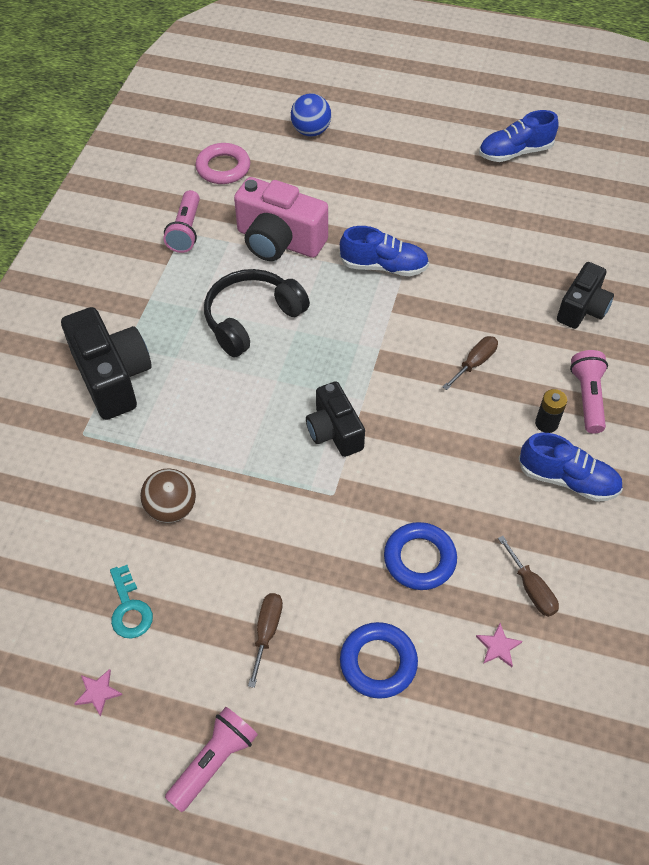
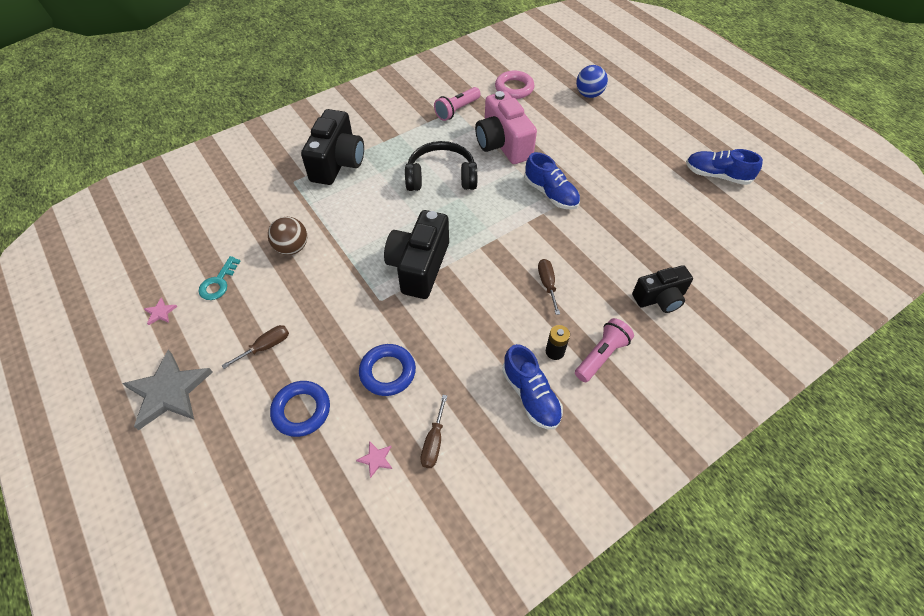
camera: 40 degrees right, 0 degrees up
(214, 761) = (169, 391): pink flashlight -> grey star
(334, 431) = (419, 266): black camera -> black camera, size x1.55
(475, 363) = (547, 284): brown screwdriver -> brown screwdriver turned 90 degrees counterclockwise

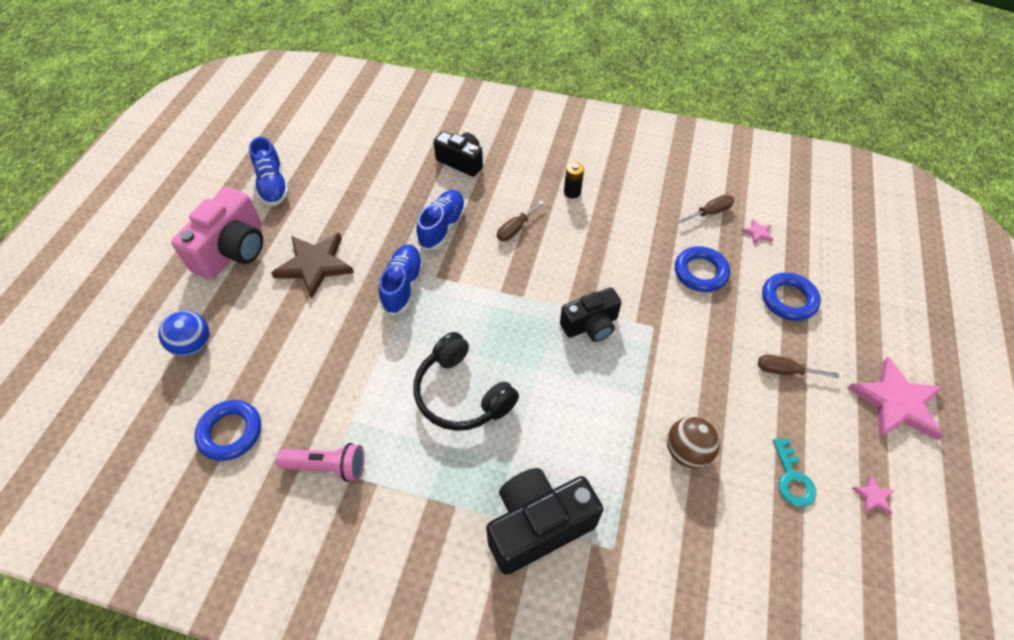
camera: 130 degrees left, 0 degrees up
(169, 391) = (896, 403): grey star -> pink star
(218, 283) = (792, 478): turquoise key -> turquoise key turned 105 degrees clockwise
(419, 266) = (590, 325): black camera -> black camera, size x0.65
(503, 144) = (357, 372): pink camera -> pink camera (233, 250)
(514, 88) = (230, 432): pink ring -> blue ring
(530, 395) = (620, 186): blue shoe -> blue shoe (442, 227)
(601, 355) = (547, 168): pink flashlight -> none
(610, 162) = (315, 265): none -> brown star

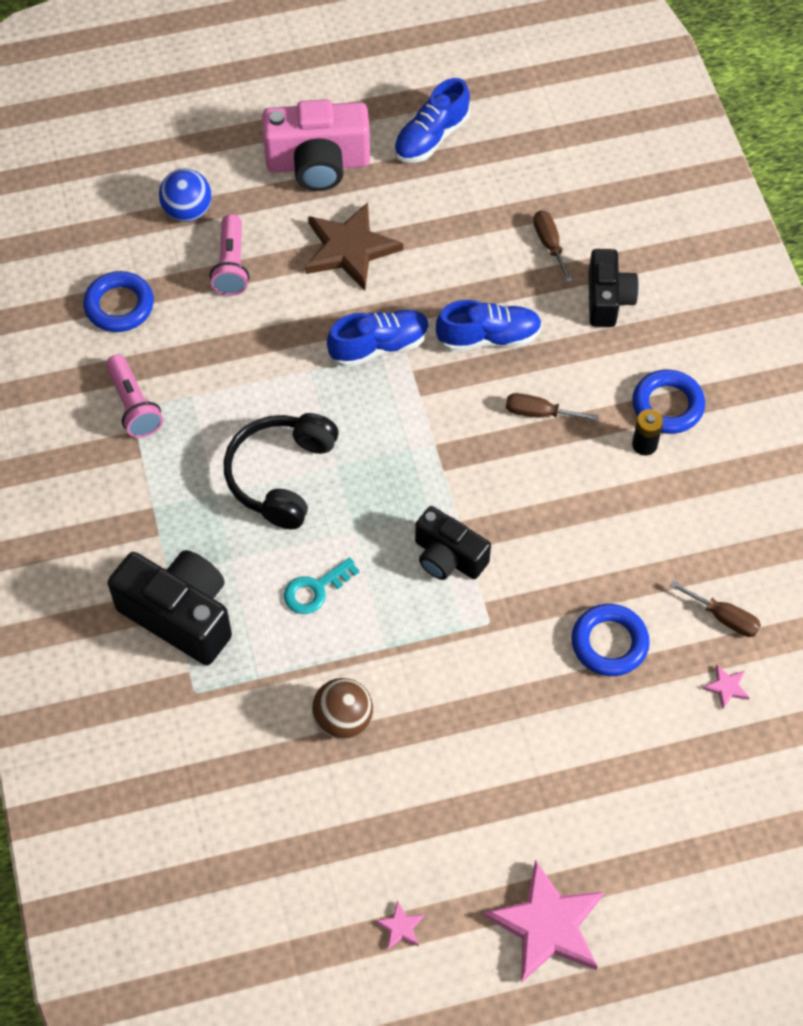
camera: 60 degrees right, 5 degrees up
(264, 340) = (231, 265): none -> pink flashlight
(784, 371) = (516, 787): brown screwdriver -> brown screwdriver (549, 244)
(788, 300) = (632, 759): blue ring -> blue ring (667, 405)
(792, 478) = (373, 837): turquoise key -> turquoise key (315, 590)

